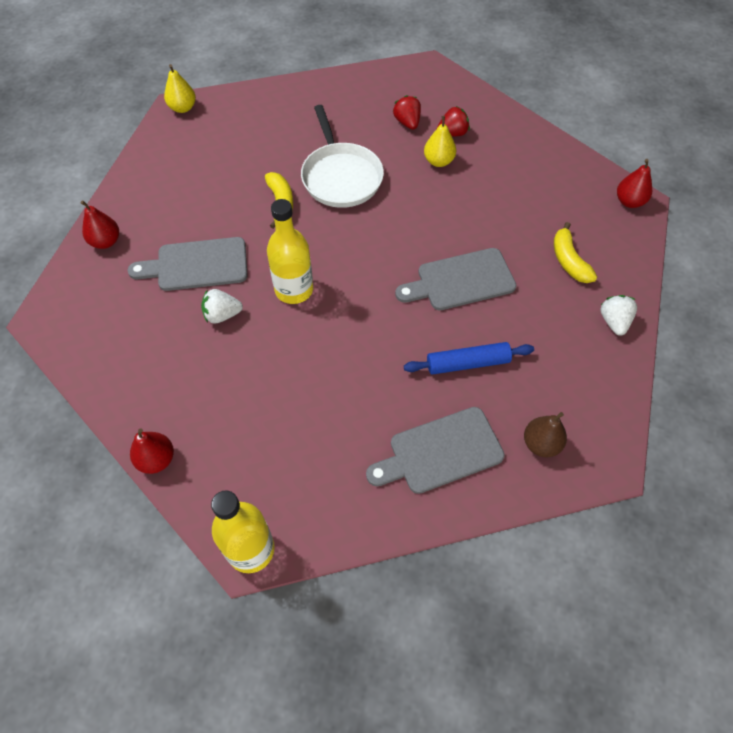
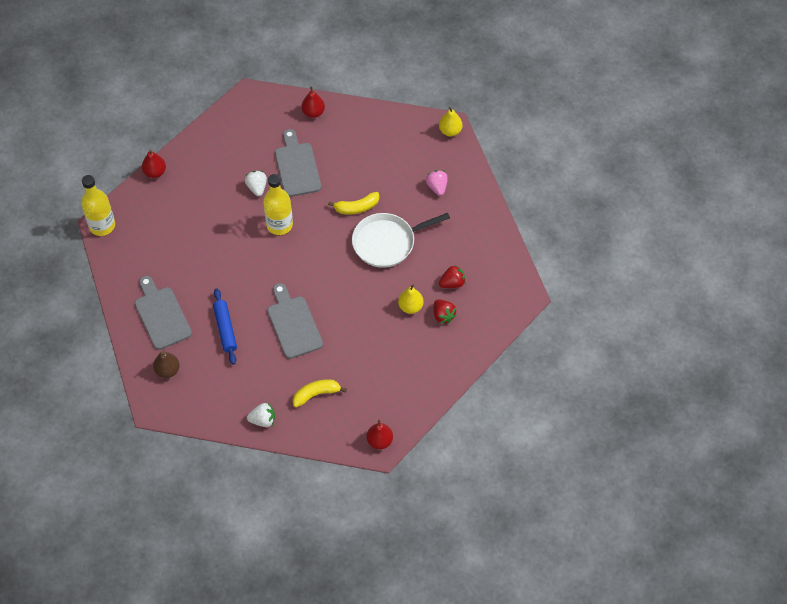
camera: 85 degrees right, 0 degrees up
(265, 125) = (437, 187): none -> pink strawberry

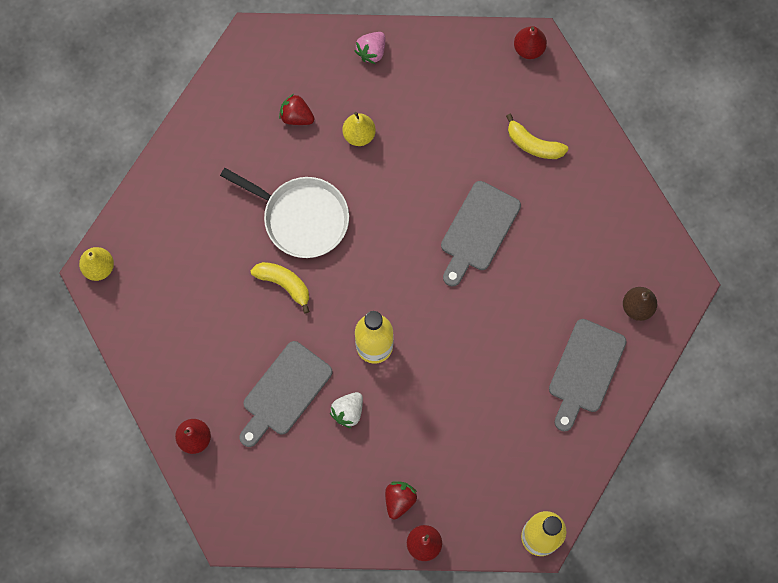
camera: 130 degrees left, 15 degrees up
(225, 329) = (543, 292): blue rolling pin -> none
(263, 420) = (604, 170): white strawberry -> none
(437, 187) = (188, 223): pink strawberry -> pink strawberry (371, 52)
(443, 315) = (342, 96): red strawberry -> red strawberry (399, 500)

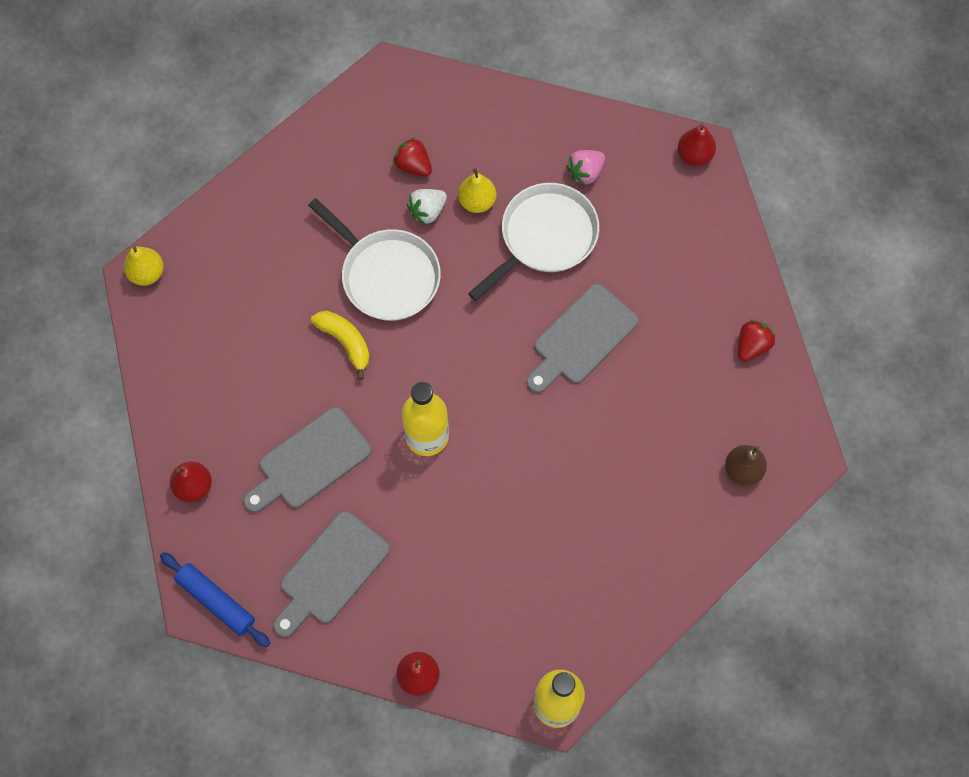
camera: 15 degrees right, 5 degrees down
(242, 528) = (216, 601): none -> blue rolling pin
(348, 411) = (375, 502): white strawberry -> white strawberry (427, 211)
(371, 52) = (517, 117): pink strawberry -> pink strawberry (585, 173)
(399, 500) = (405, 618): red strawberry -> red strawberry (752, 346)
(424, 151) = (545, 237): none -> white pan
(533, 144) = (671, 260): yellow banana -> none
(585, 370) = (662, 526): grey cutting board -> grey cutting board (331, 572)

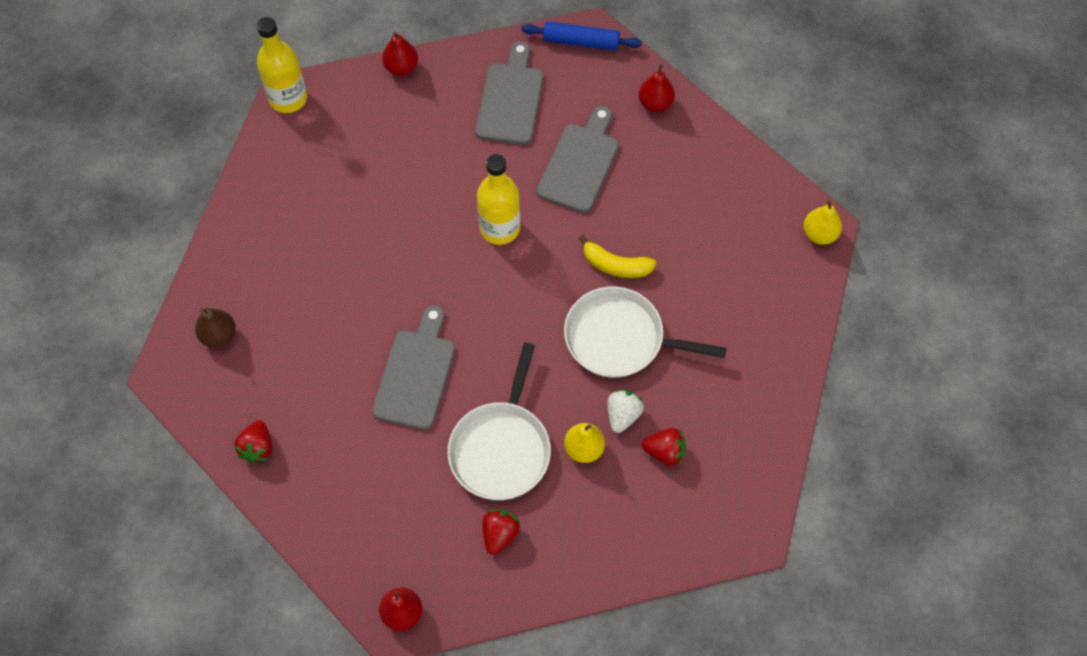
camera: 150 degrees right, 5 degrees down
(585, 173) = (499, 534): pink strawberry -> red strawberry

